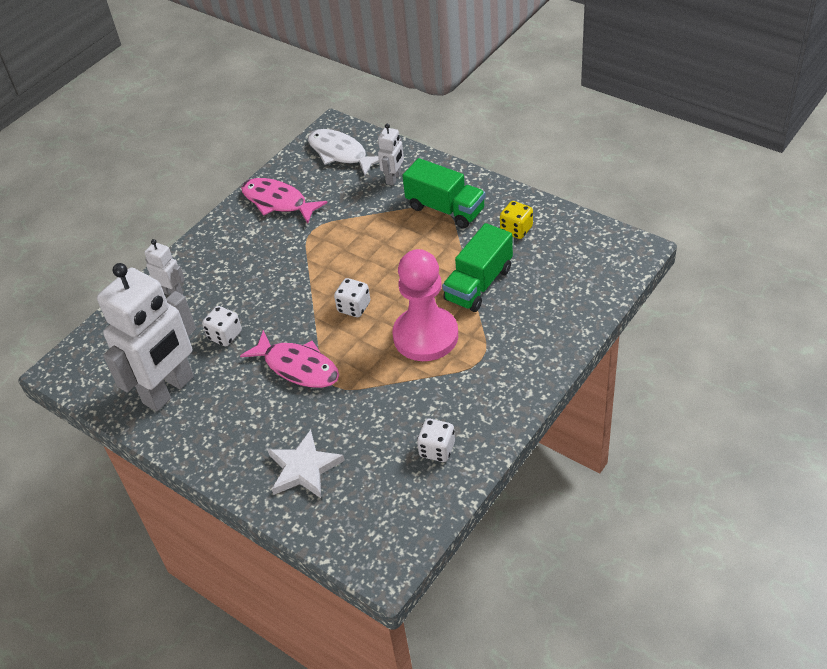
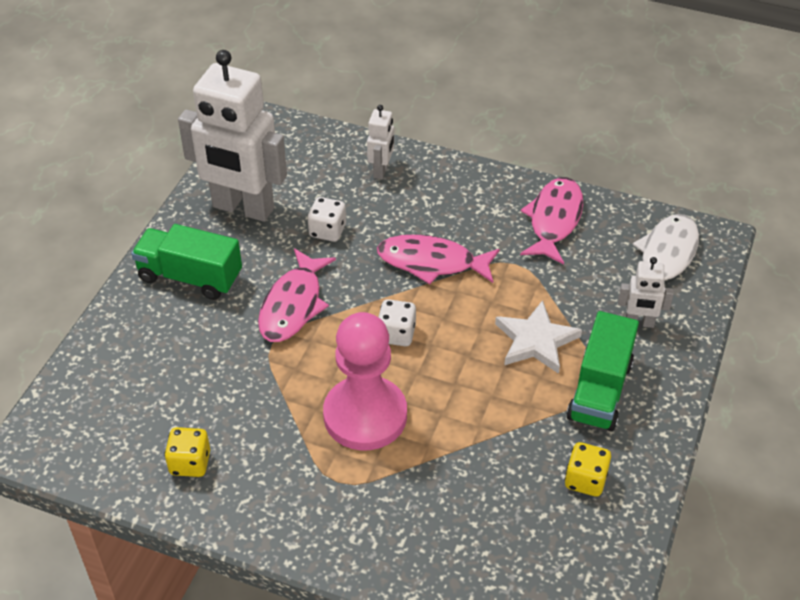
camera: 70 degrees right, 0 degrees up
(289, 276) = (432, 262): none -> pink fish
(304, 468) = (152, 345): white star -> white star (536, 341)
(437, 449) = (190, 463): white dice -> yellow dice
(478, 284) = (468, 455): green truck -> green truck (190, 277)

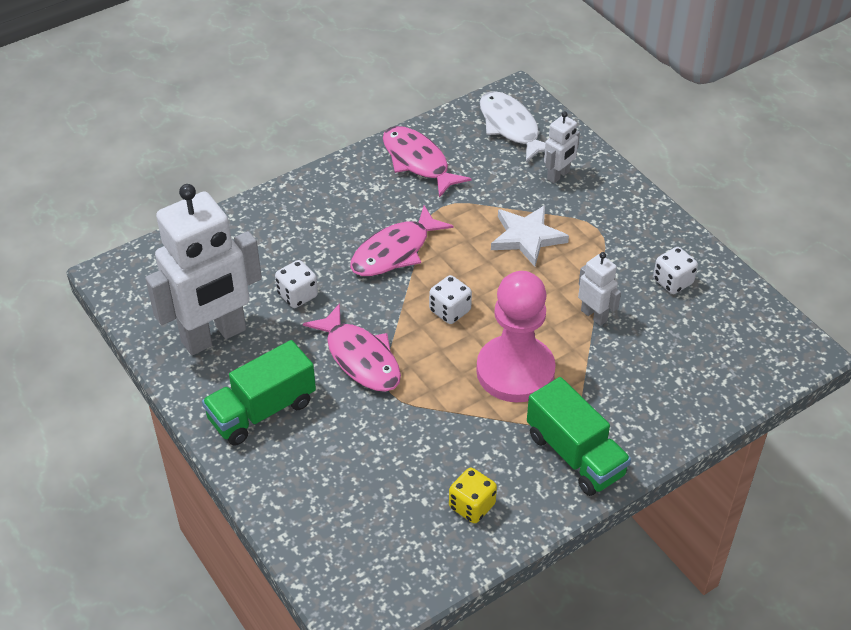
camera: 55 degrees left, 0 degrees up
(381, 170) = (262, 228): white robot -> white robot (594, 315)
(585, 480) = (672, 281): yellow dice -> white dice
(599, 390) = (601, 230): green truck -> green truck (575, 455)

